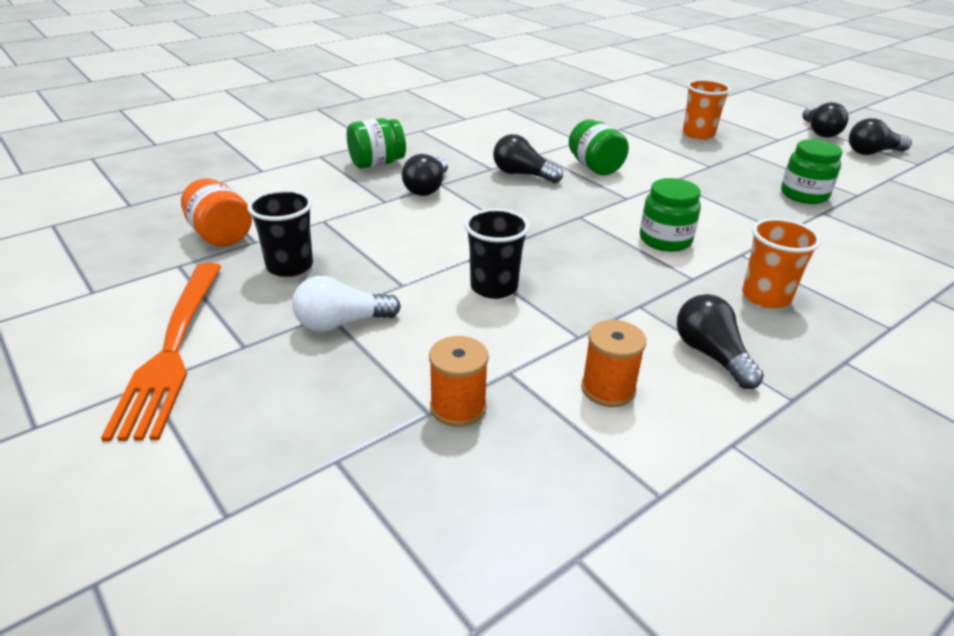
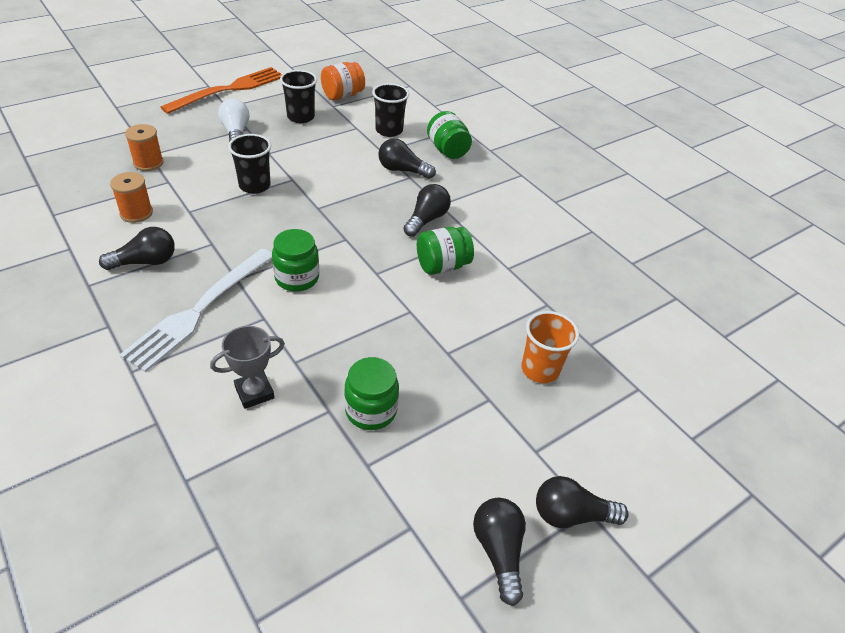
camera: 90 degrees right, 10 degrees up
(172, 351) = (230, 89): orange fork -> orange fork turned 135 degrees clockwise
(330, 198) = (389, 130): none -> black cup
(766, 297) = (198, 311): orange cup -> white fork
(840, 249) = (254, 392): none -> grey trophy

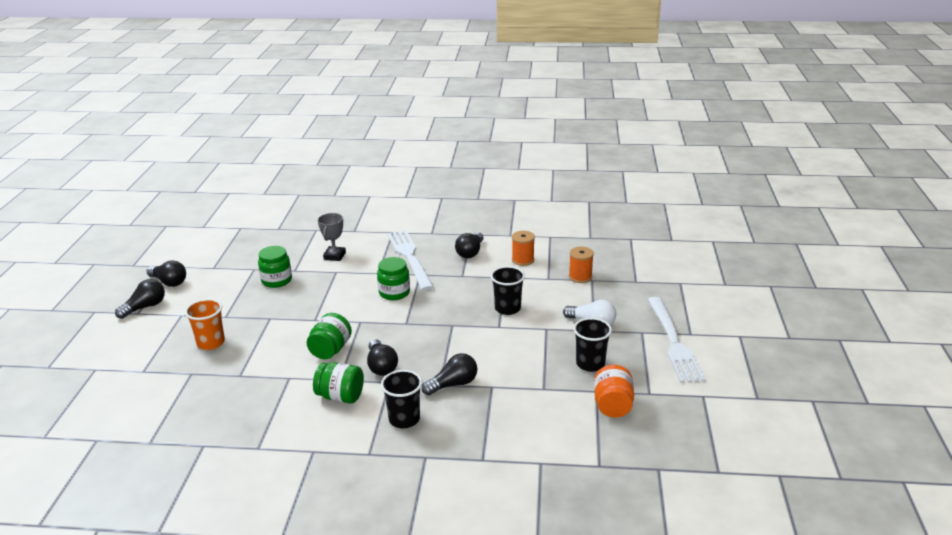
camera: 135 degrees right, 15 degrees down
(230, 89) = (674, 343): orange fork -> white fork
(389, 130) = (521, 406): black cup -> black cup (404, 419)
(447, 150) = (453, 426): green jar -> green jar (340, 396)

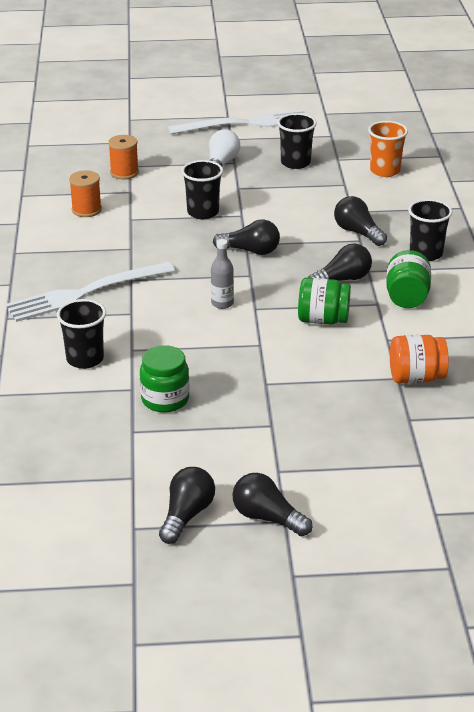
camera: 100 degrees left, 5 degrees up
(211, 343) = (339, 421): orange cup -> orange cup (385, 171)
(334, 256) = (85, 359): grey trophy -> black cup
(373, 308) = (222, 303): none -> grey bottle
(394, 293) = (182, 293): green jar -> none
(470, 252) = (68, 248): black light bulb -> black light bulb (250, 251)
(613, 405) = (357, 151): orange jar -> orange jar (416, 378)

